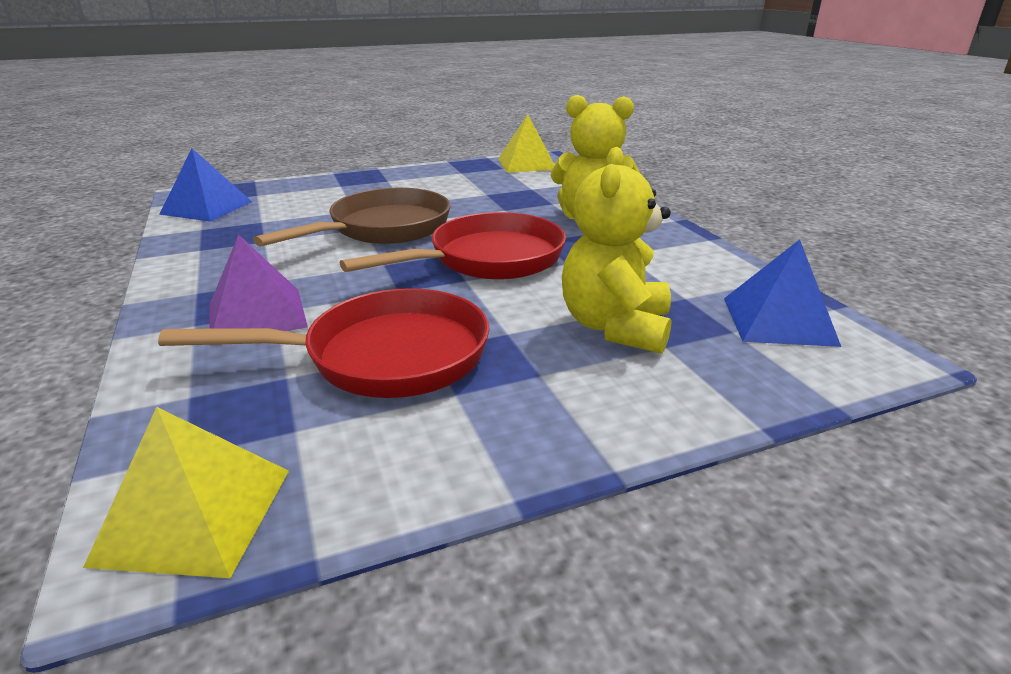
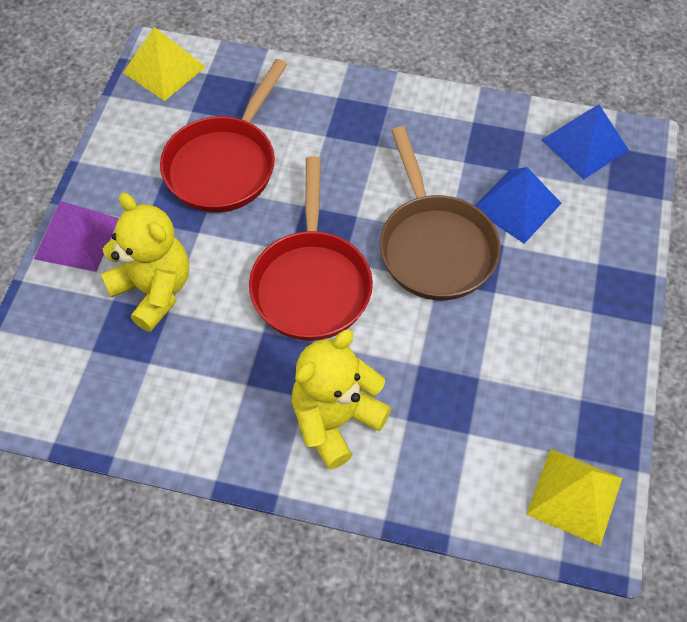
camera: 125 degrees right, 30 degrees up
(256, 315) = (327, 126): purple pyramid -> purple pyramid (77, 238)
(778, 321) = (75, 389): blue pyramid -> blue pyramid (516, 206)

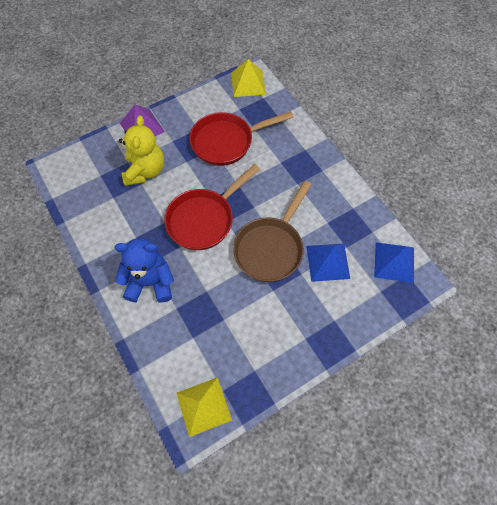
camera: 45 degrees right, 5 degrees up
(336, 420) = (150, 282): yellow teddy bear -> blue teddy bear

